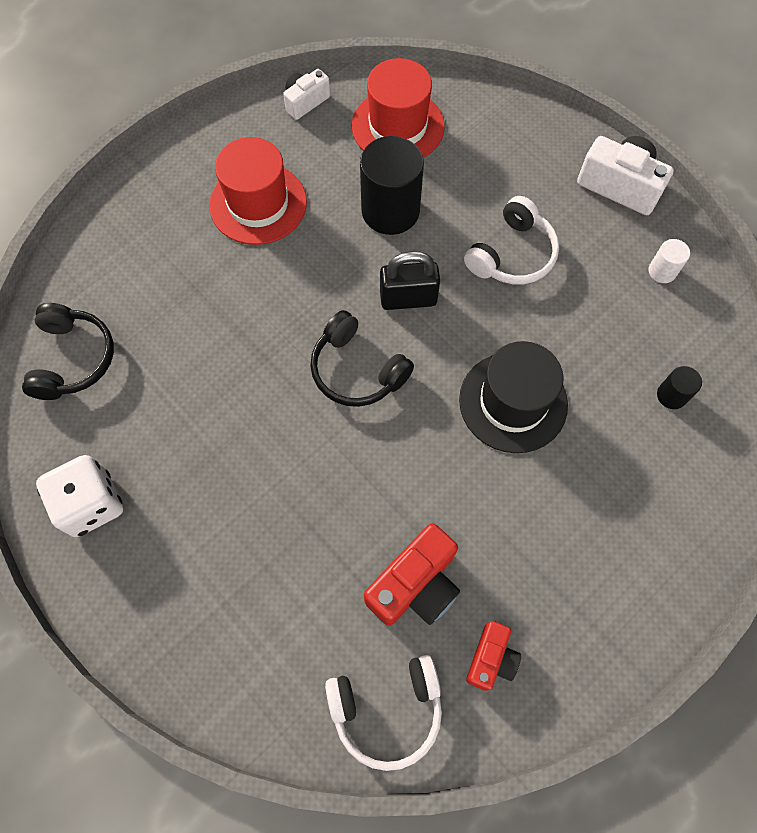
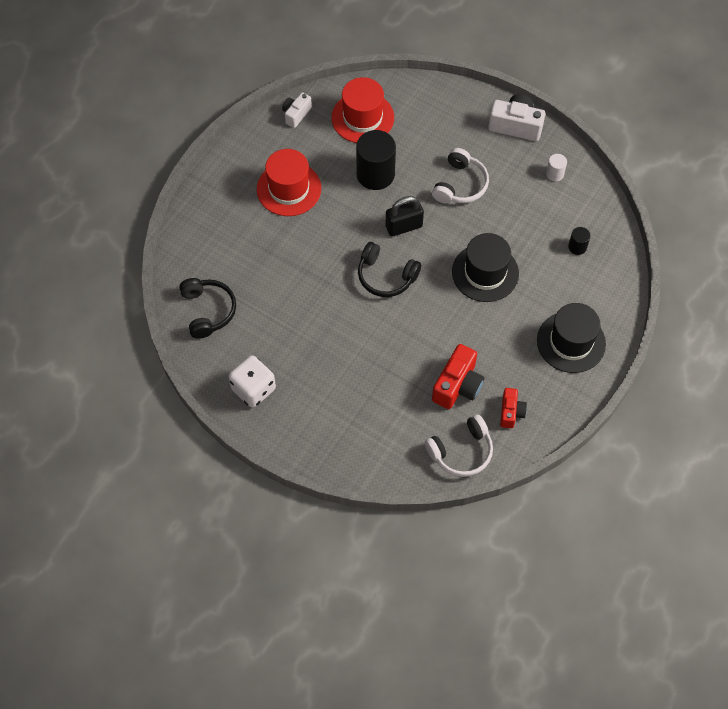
camera: 15 degrees left, 5 degrees down
(624, 556) = (571, 342): none -> black hat

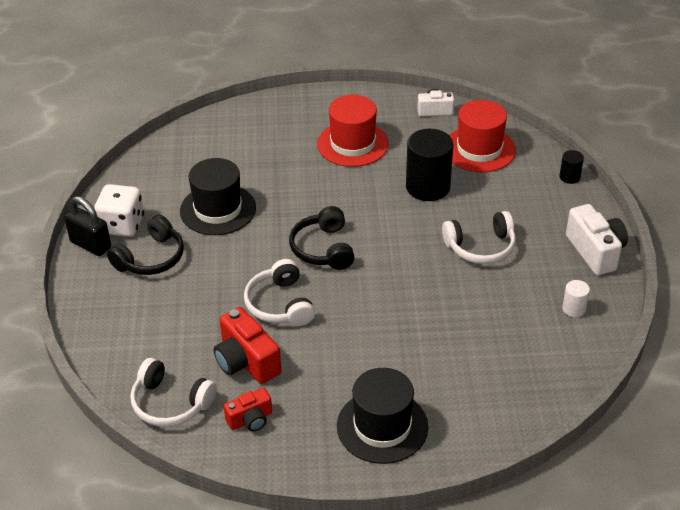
camera: 55 degrees right, 20 degrees down
(208, 311) = (179, 160): black headphones -> black headphones (151, 258)
(404, 226) = (391, 233): black padlock -> black padlock (90, 245)
(420, 335) = (280, 304): none -> white headphones
(457, 385) = (246, 361): red camera -> red camera turned 60 degrees clockwise
(485, 273) = (398, 315): black hat -> black hat (218, 209)
(577, 247) = (505, 371): black cylinder -> black cylinder (569, 177)

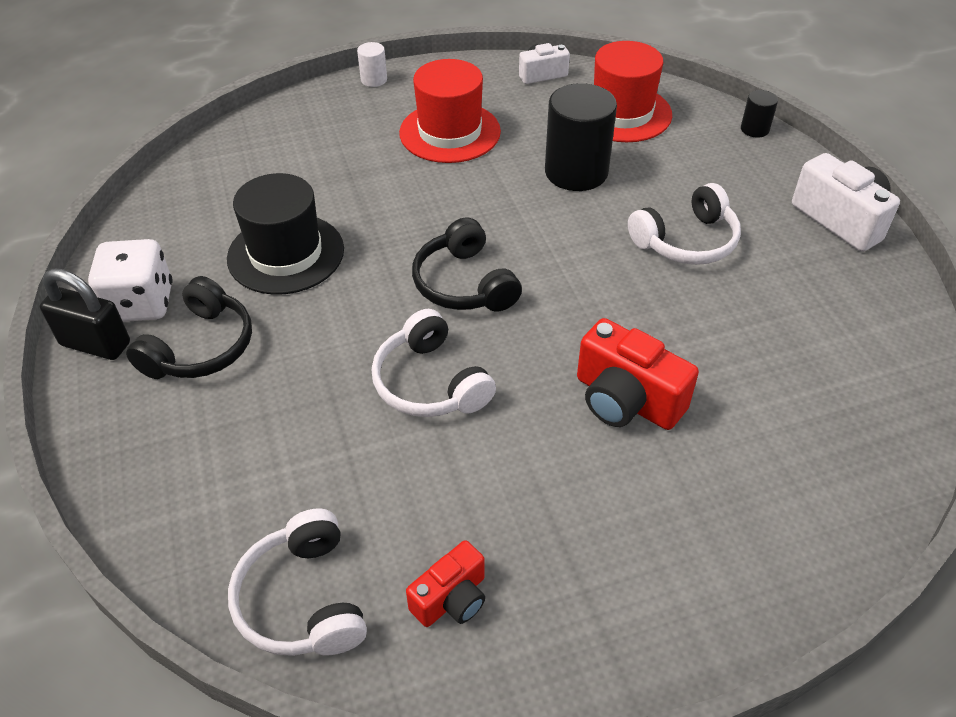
camera: 15 degrees left, 5 degrees up
(170, 403) = (302, 600): white headphones -> white headphones turned 60 degrees clockwise
(246, 361) = (409, 491): red camera -> red camera (626, 400)
(382, 426) = (672, 559): black hat -> none
(574, 309) = (857, 305): white cylinder -> white cylinder (374, 80)

